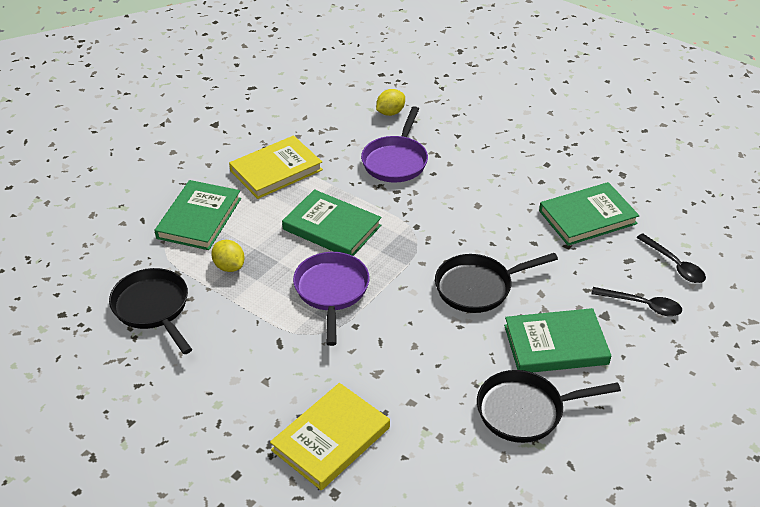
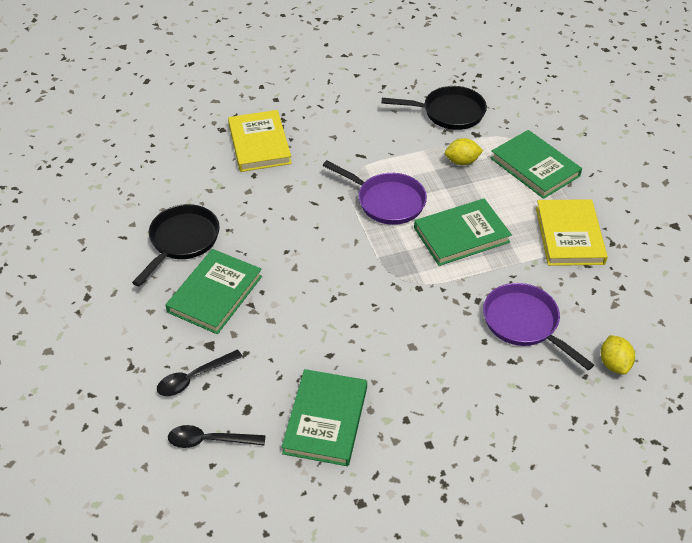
camera: 125 degrees right, 5 degrees up
(478, 287) = (313, 285): black pan -> none

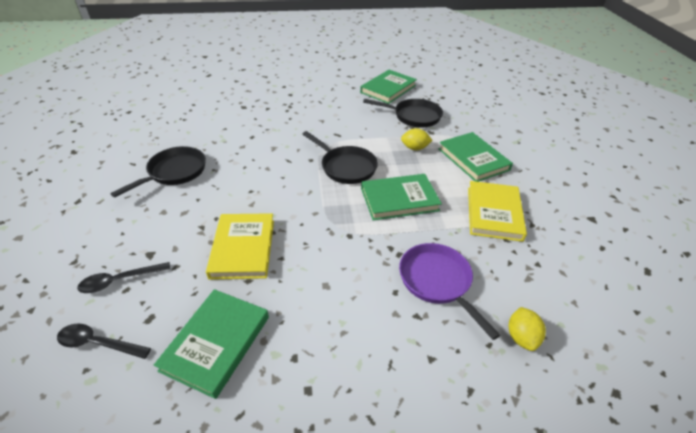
camera: 10 degrees right, 5 degrees down
(215, 294) = (177, 214): green book -> green book (388, 89)
(259, 144) = (265, 118): yellow book -> yellow book (243, 248)
(387, 201) = (346, 167): purple pan -> black pan

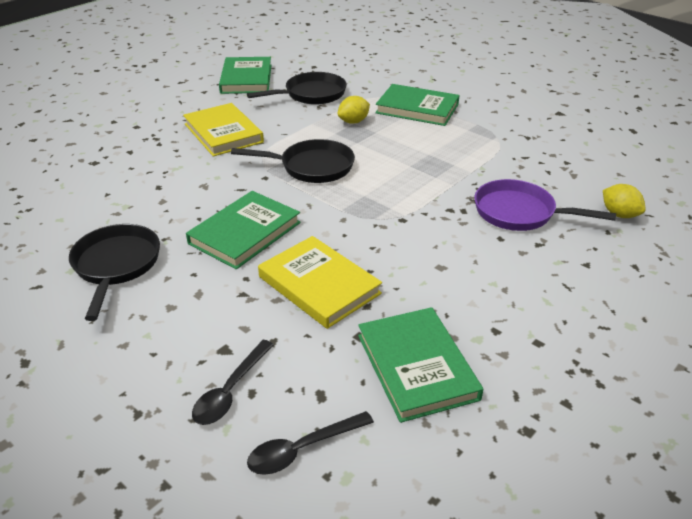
camera: 40 degrees left, 5 degrees down
(399, 199) = (402, 169): green book -> green book (245, 233)
(494, 213) = (490, 142): yellow book -> yellow book (223, 133)

